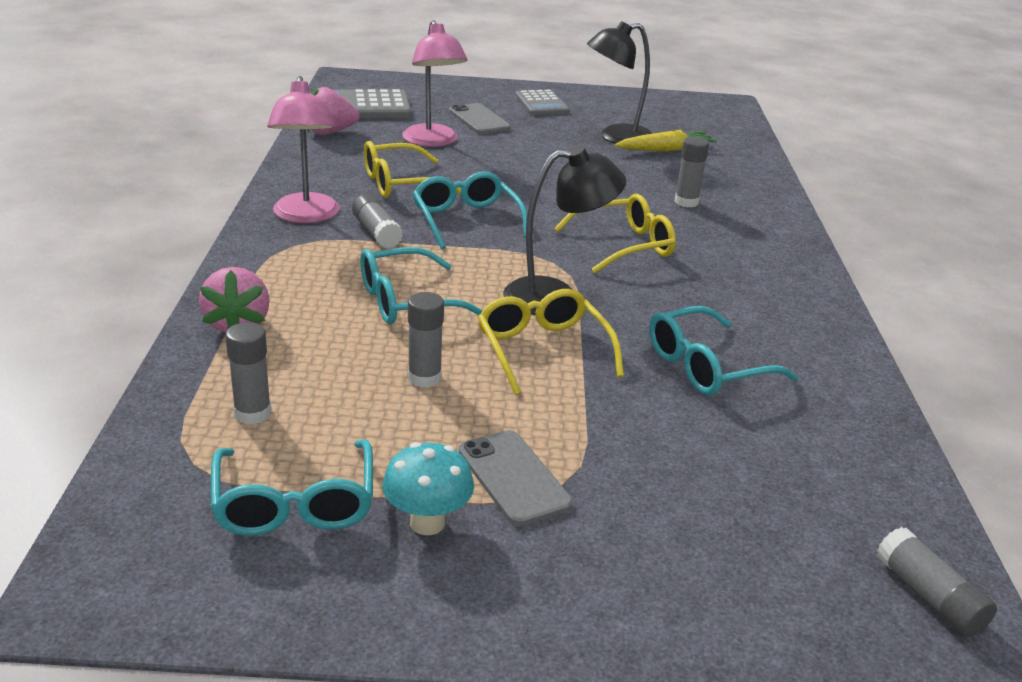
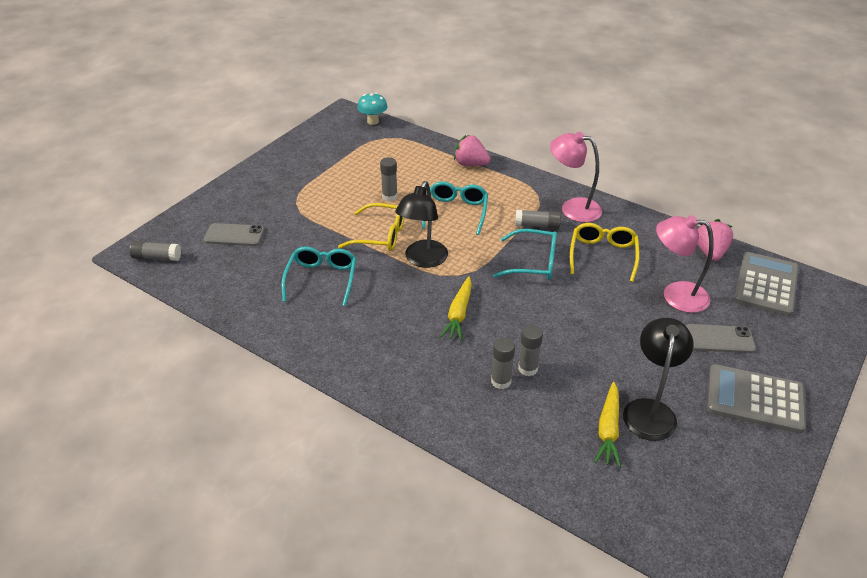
camera: 125 degrees right, 10 degrees up
(252, 413) = (403, 154): grey glue stick -> grey glue stick (528, 368)
(295, 503) = (345, 150): turquoise glasses -> none
(427, 522) = (309, 171): turquoise mushroom -> turquoise mushroom (373, 121)
(514, 477) = (310, 195): grey phone -> grey phone (234, 235)
(541, 104) = (755, 399): grey calculator -> grey calculator, size x1.52
(624, 245) = (459, 314): yellow glasses -> yellow carrot

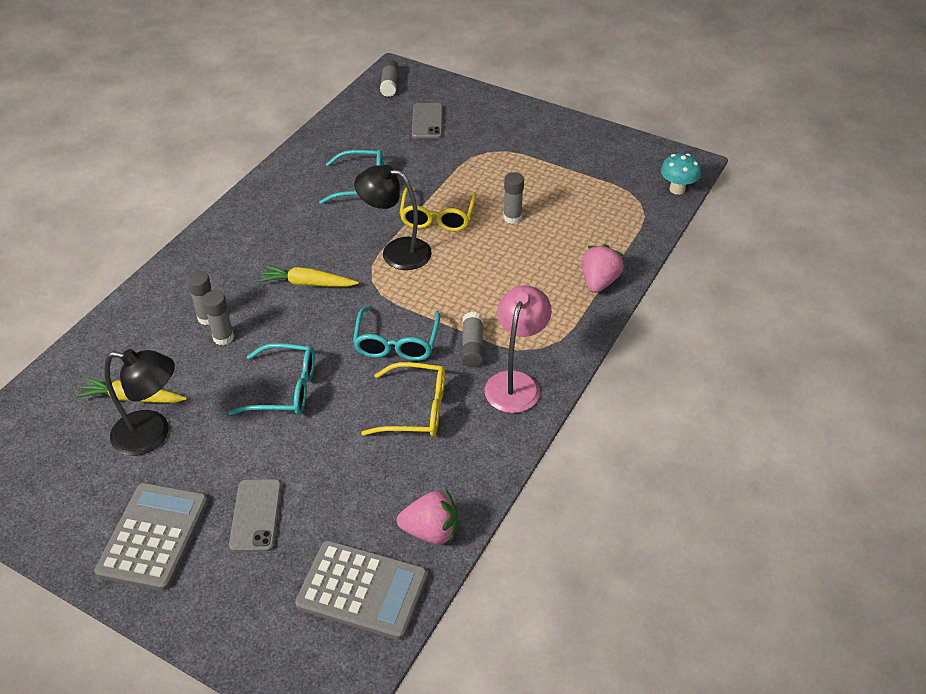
camera: 85 degrees right, 5 degrees up
(456, 212) = (490, 273): turquoise glasses -> turquoise glasses (285, 389)
(675, 295) = (338, 479): pink lamp -> none

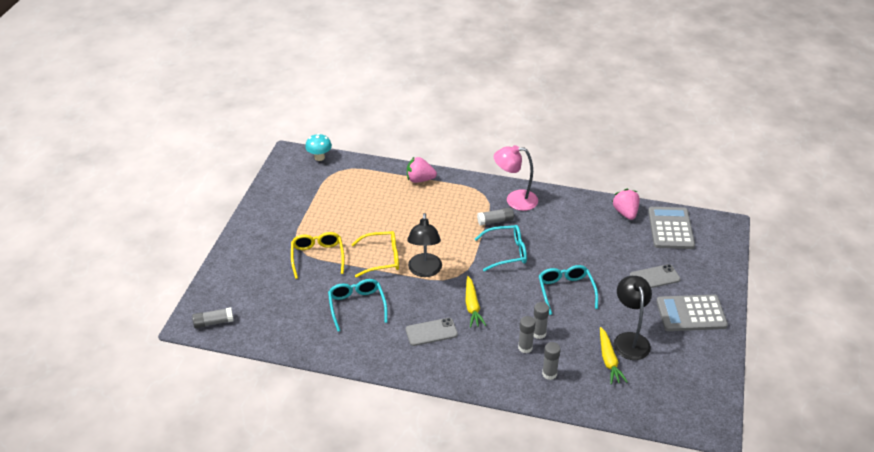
camera: 105 degrees left, 5 degrees down
(416, 409) = (553, 234): yellow glasses -> yellow glasses (317, 257)
(427, 121) = (265, 287): grey phone -> grey phone (431, 332)
(512, 217) = (371, 223): grey glue stick -> grey glue stick (549, 374)

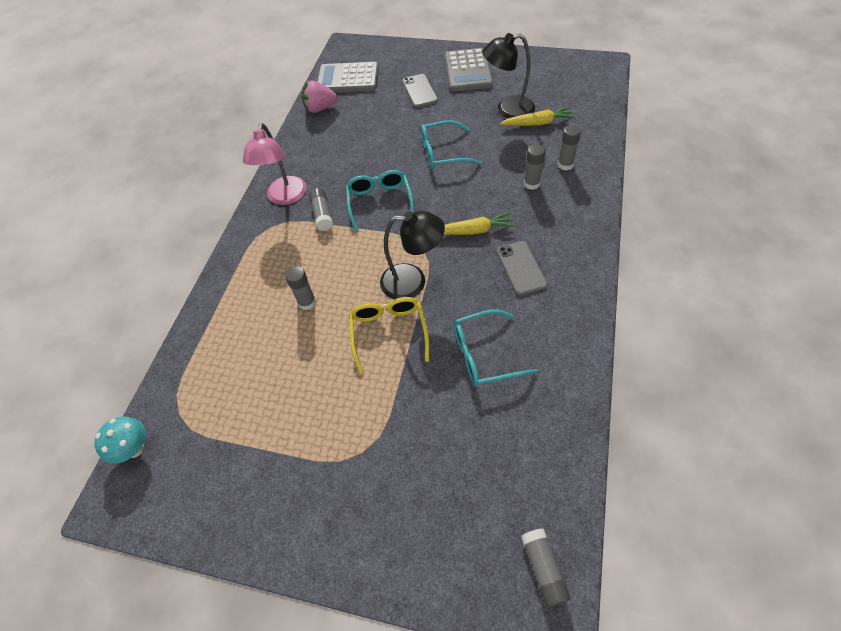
camera: 85 degrees left, 15 degrees up
(317, 257) = (384, 420): yellow glasses -> none
(420, 179) = (225, 299): pink strawberry -> none
(539, 333) = (509, 173): grey glue stick -> grey glue stick (307, 302)

